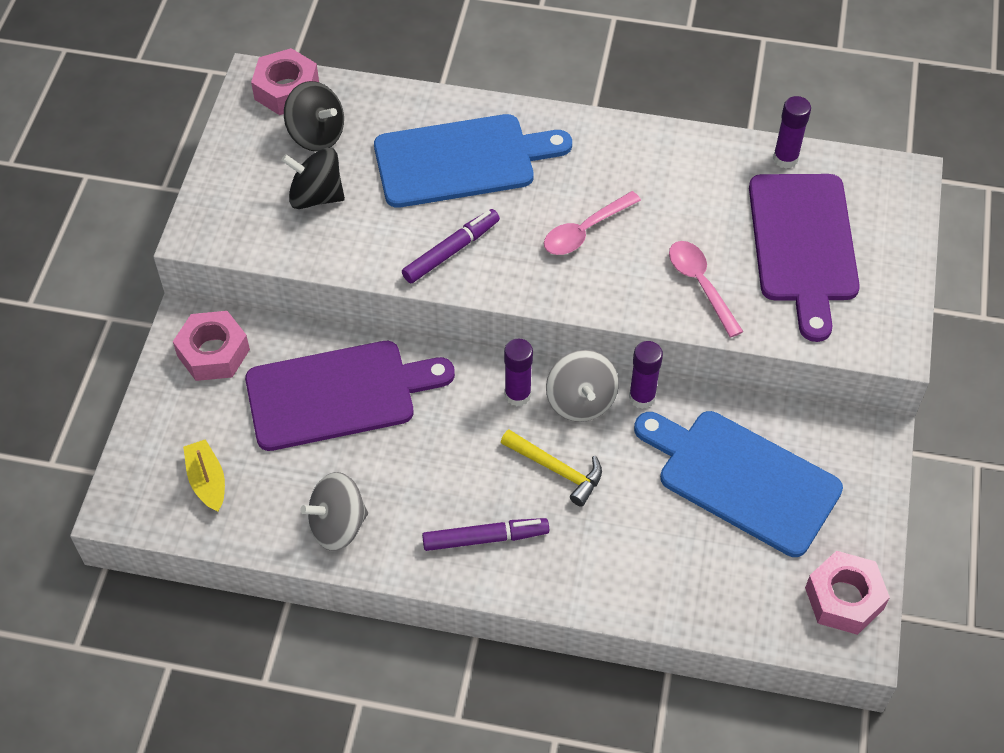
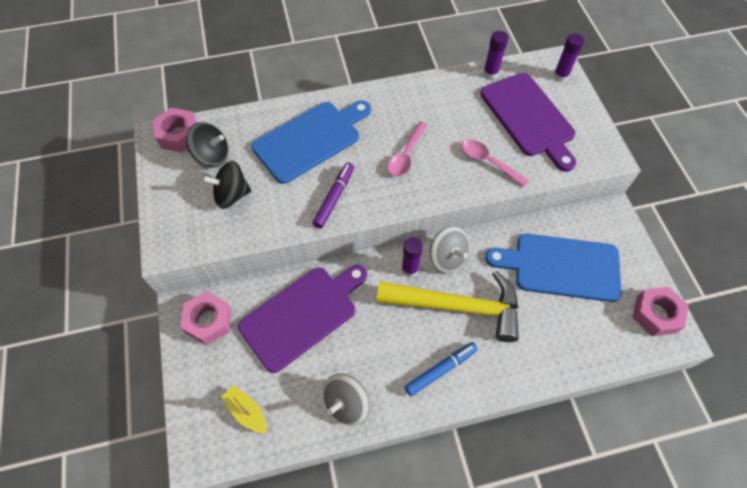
camera: 25 degrees left, 5 degrees up
(485, 538) = (440, 370): purple marker -> blue marker
(557, 470) = (458, 306): yellow hammer -> yellow hammer, size x2.01
(642, 397) = (480, 241): purple glue stick -> purple glue stick (560, 76)

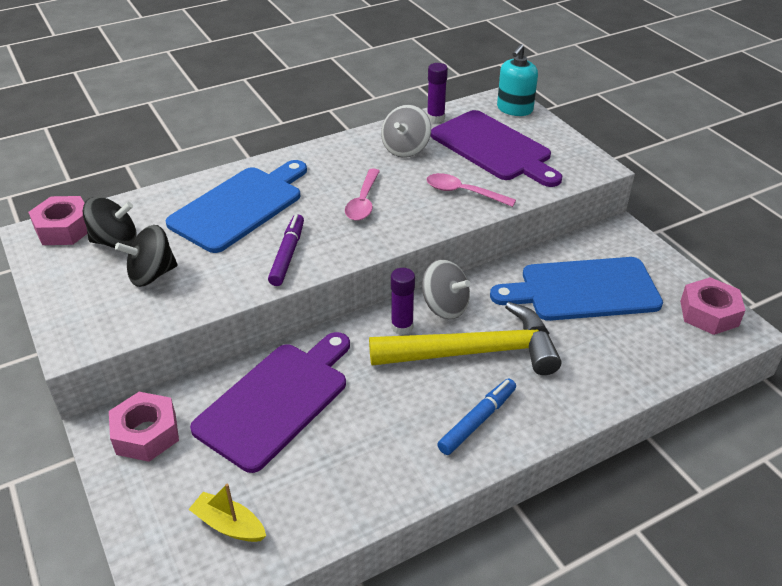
camera: 15 degrees left, 20 degrees down
(346, 403) = (366, 484): grey spinning top -> grey spinning top (405, 149)
(560, 76) = (514, 109): purple glue stick -> turquoise soap dispenser

